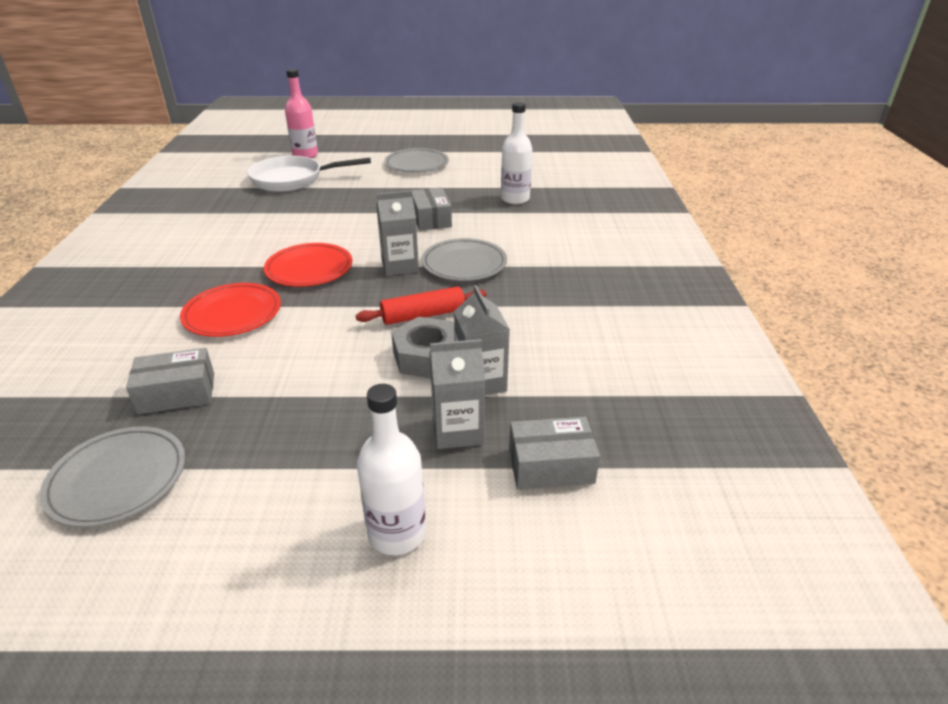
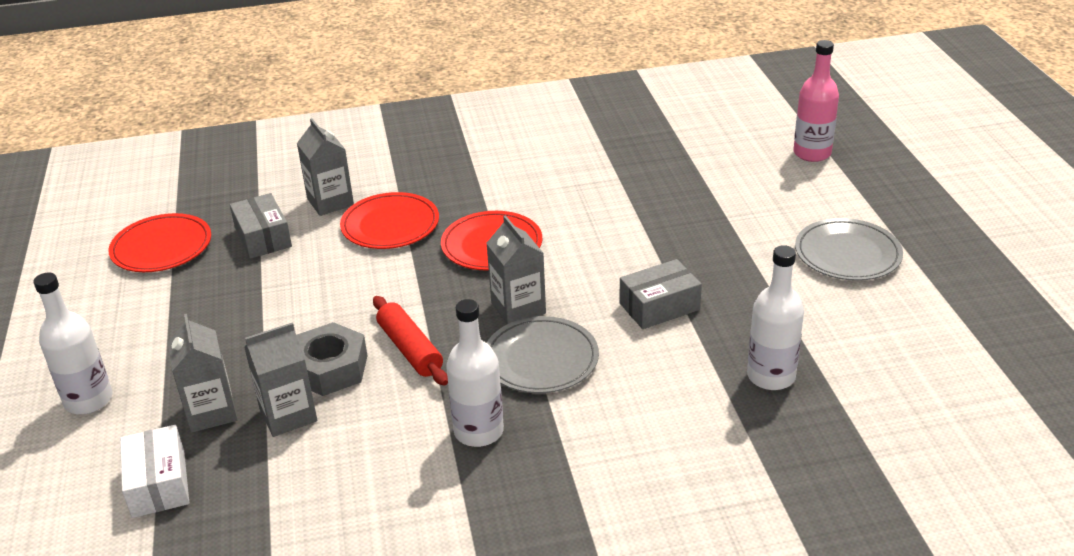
camera: 80 degrees right, 0 degrees up
(118, 479) = (161, 247): grey plate -> red plate
(154, 346) = (330, 202): none -> grey carton
(293, 180) = (723, 167): white pan -> none
(531, 294) = (478, 431): none -> white bottle
(551, 466) = (158, 484): grey box -> white box

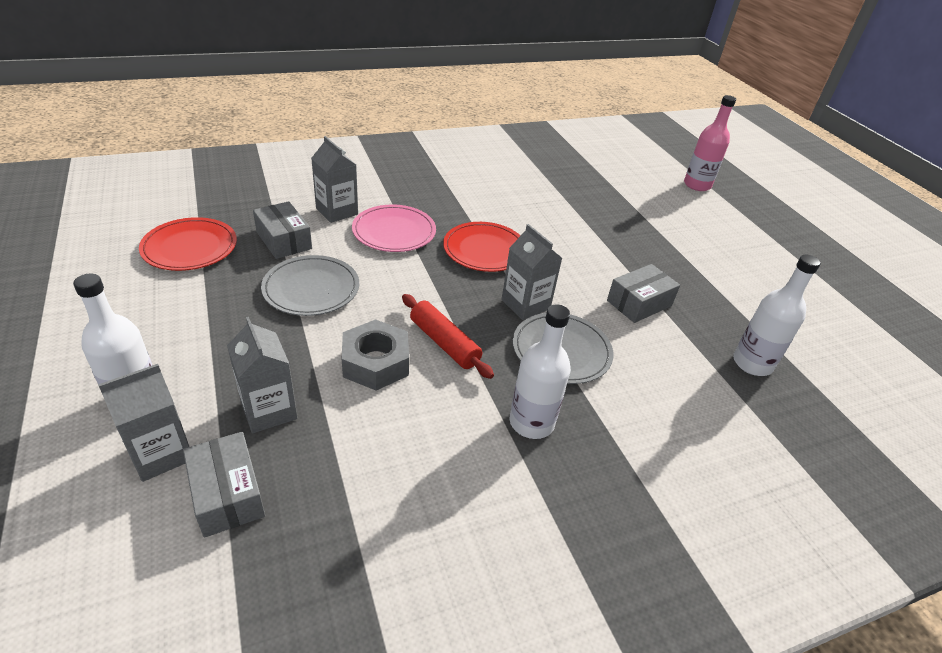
camera: 15 degrees left, 5 degrees up
(158, 484) = (227, 494): white box -> grey box
(288, 415) = (347, 411): grey carton -> grey carton (161, 453)
(390, 225) = (394, 232): red plate -> pink plate
(847, 254) = (759, 261): grey plate -> grey plate (311, 289)

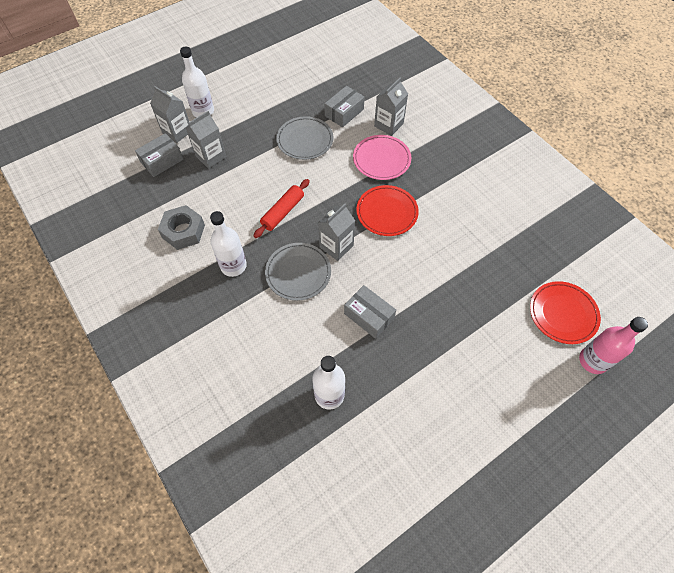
camera: 80 degrees right, 20 degrees up
(190, 247) = (317, 79): red plate -> red plate (563, 314)
(375, 362) = (256, 186): grey nut -> grey nut (183, 231)

